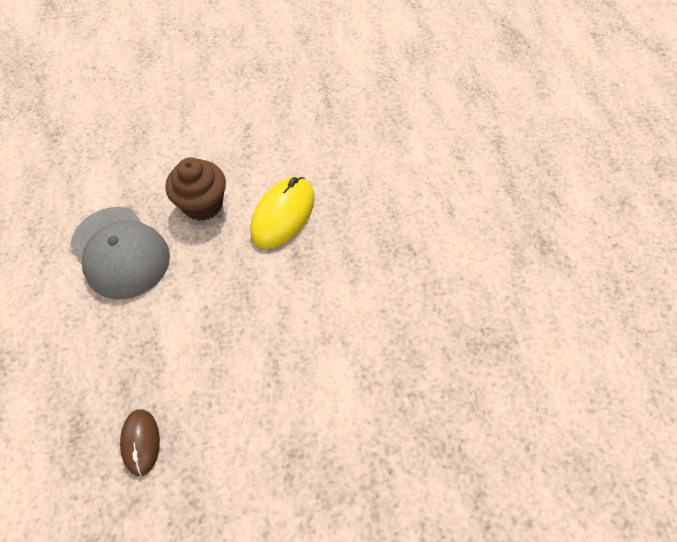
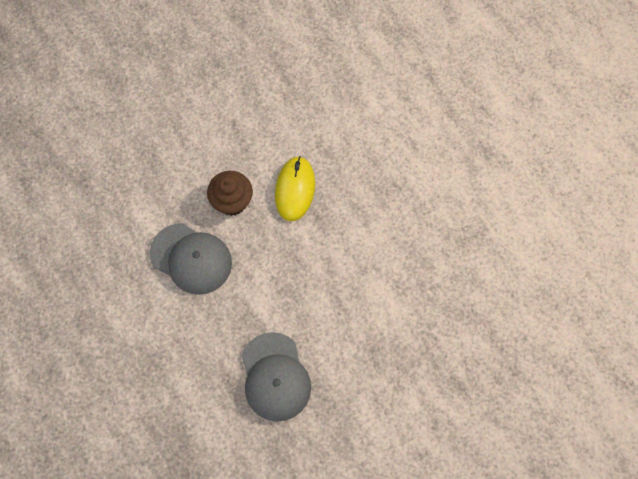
camera: 20 degrees left, 10 degrees up
(141, 442) = (275, 377): brown mouse -> grey cap

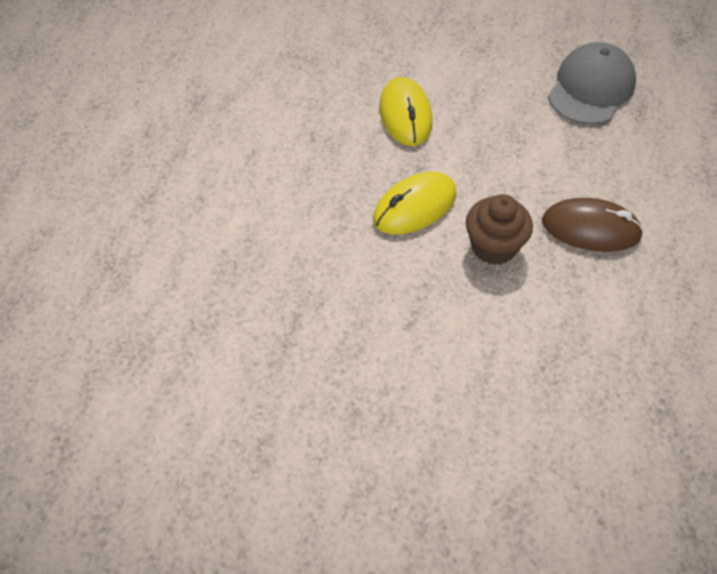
camera: 135 degrees left, 15 degrees down
(191, 258) = (590, 229): grey cap -> brown mouse
(363, 248) = (405, 115): none -> yellow mouse

